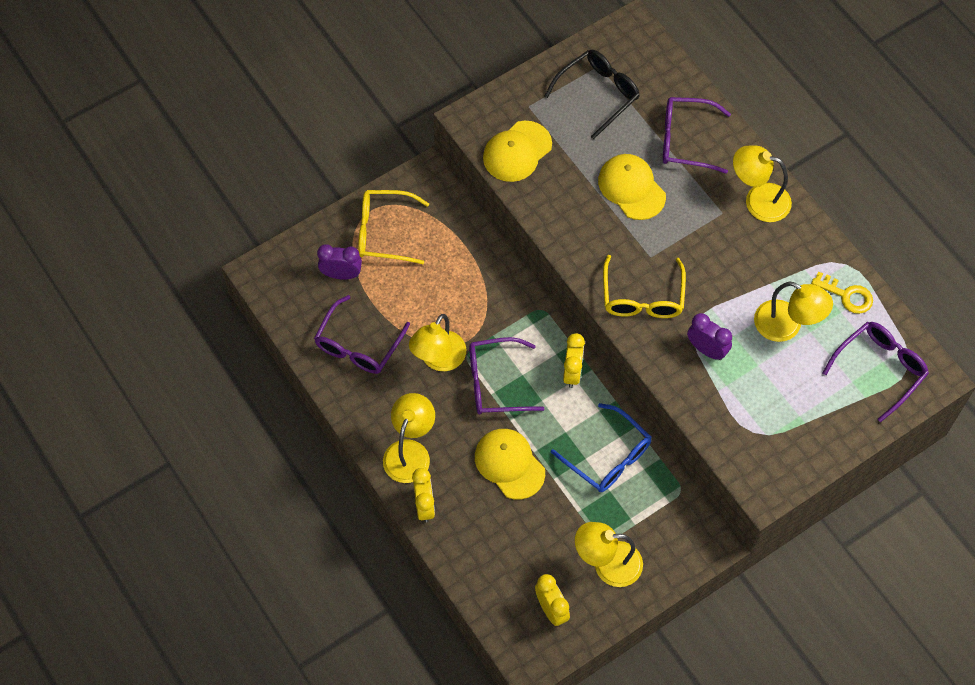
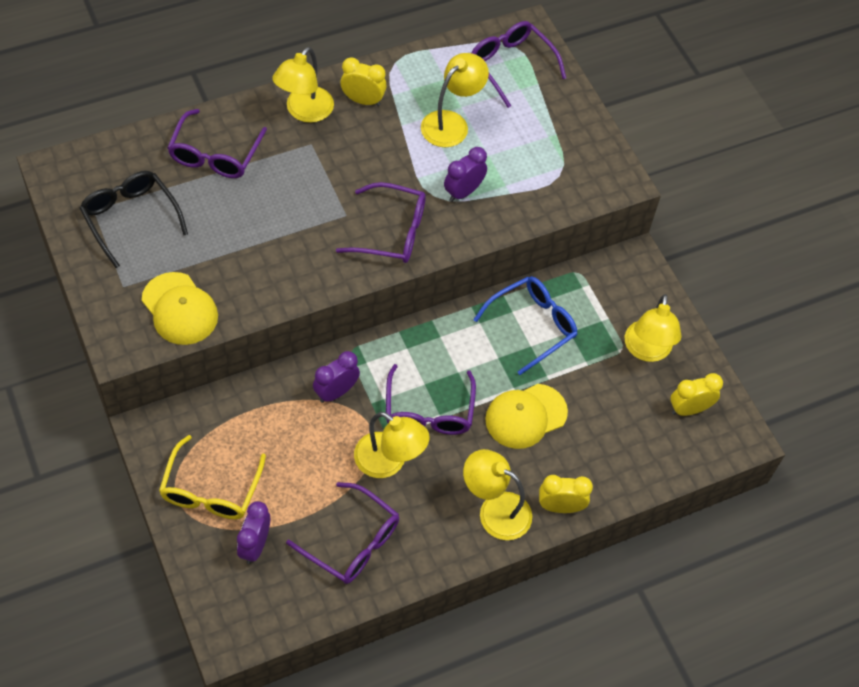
camera: 85 degrees left, 5 degrees down
(497, 305) = (336, 392): none -> purple clock
(572, 372) = (431, 338): yellow clock -> yellow clock (363, 100)
(631, 188) = (259, 214): yellow cap -> none
(642, 297) = (392, 232): yellow glasses -> purple glasses
(847, 295) = (429, 70): yellow key -> none

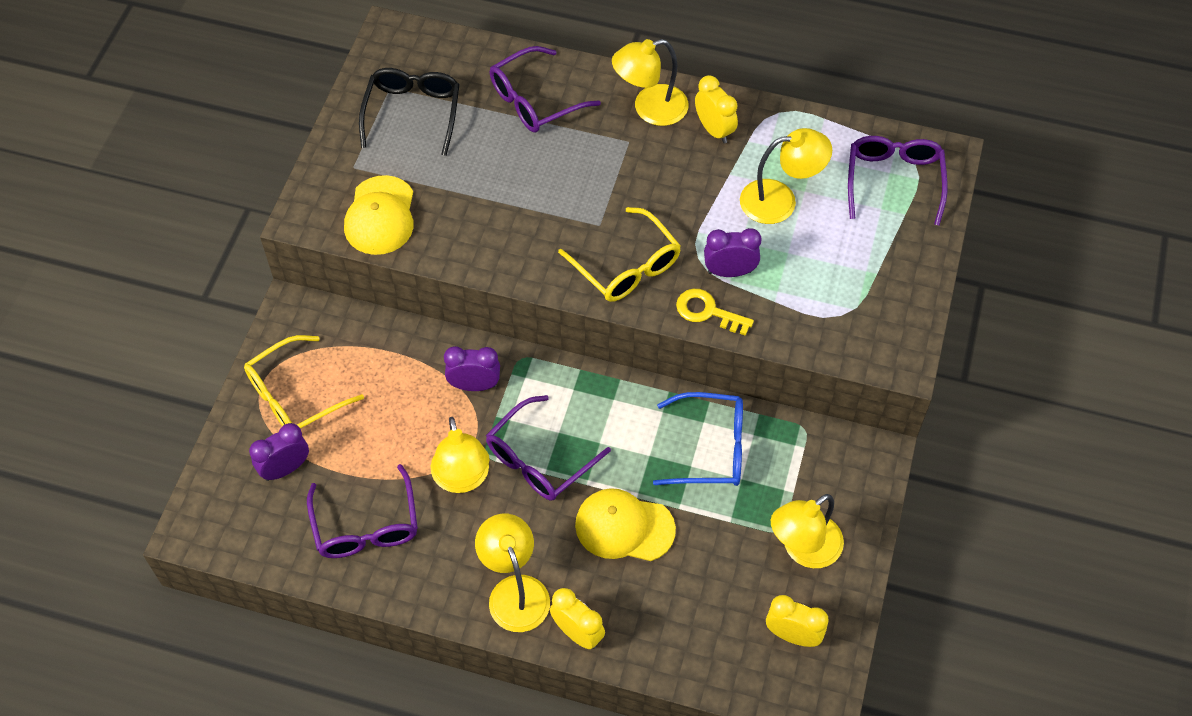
camera: 45 degrees right, 0 degrees up
(392, 232) = (626, 266): purple glasses -> yellow glasses
(474, 228) = (707, 311): none -> yellow key

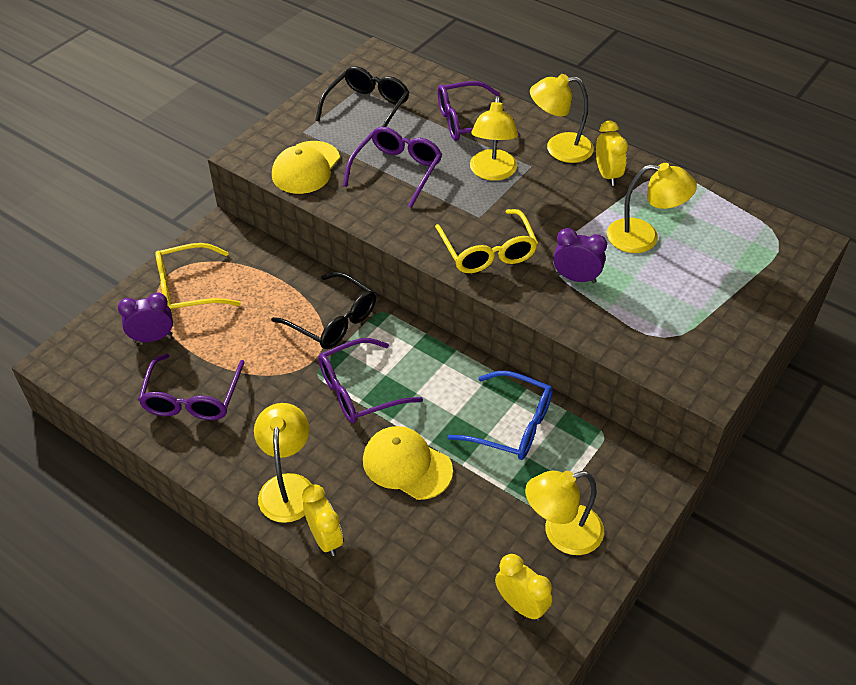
camera: 20 degrees right, 10 degrees down
(462, 479) = (288, 386): yellow lamp -> yellow lamp (492, 172)
(474, 385) = (333, 321): purple clock -> black glasses
(707, 311) = (543, 302): yellow key -> none
(893, 181) = (753, 248): purple glasses -> purple glasses (397, 171)

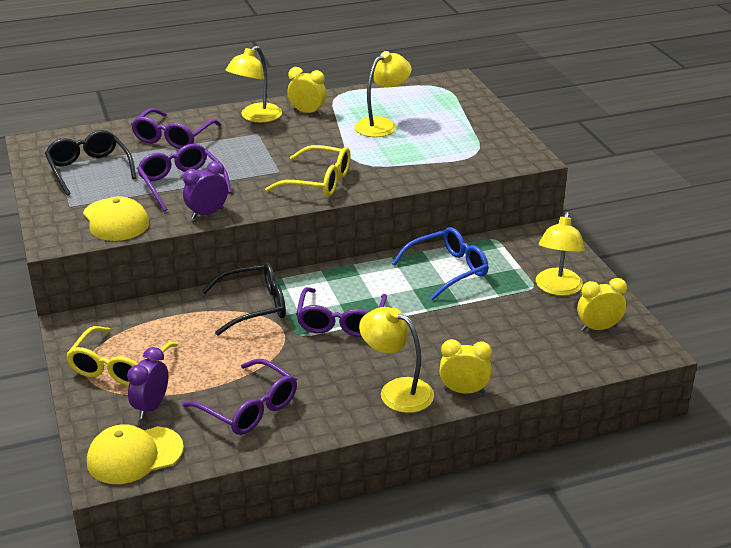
camera: 55 degrees left, 15 degrees down
(407, 465) = (435, 327): yellow cap -> yellow cap (134, 455)
(492, 172) = (242, 149): yellow lamp -> none
(576, 278) = (387, 161): purple clock -> purple clock (207, 213)

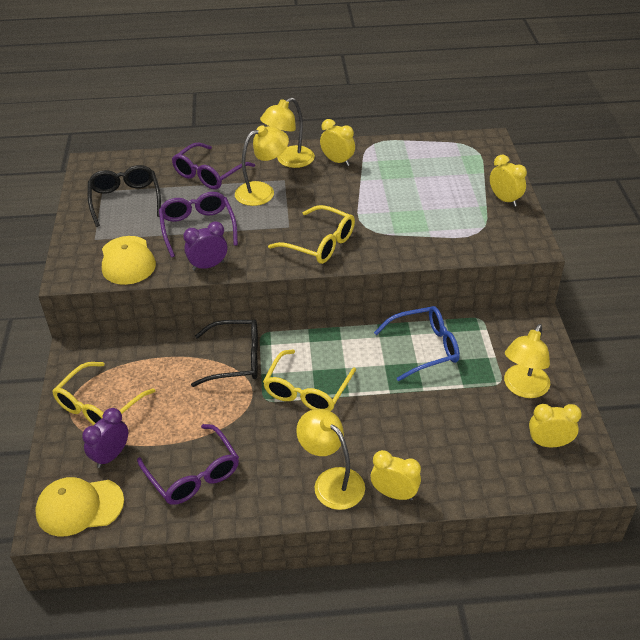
camera: 15 degrees right, 10 degrees up
(341, 321) = (307, 390): purple glasses -> yellow glasses
(382, 125) = (401, 185): yellow lamp -> yellow lamp (262, 191)
(490, 125) = (504, 200): none -> yellow clock

